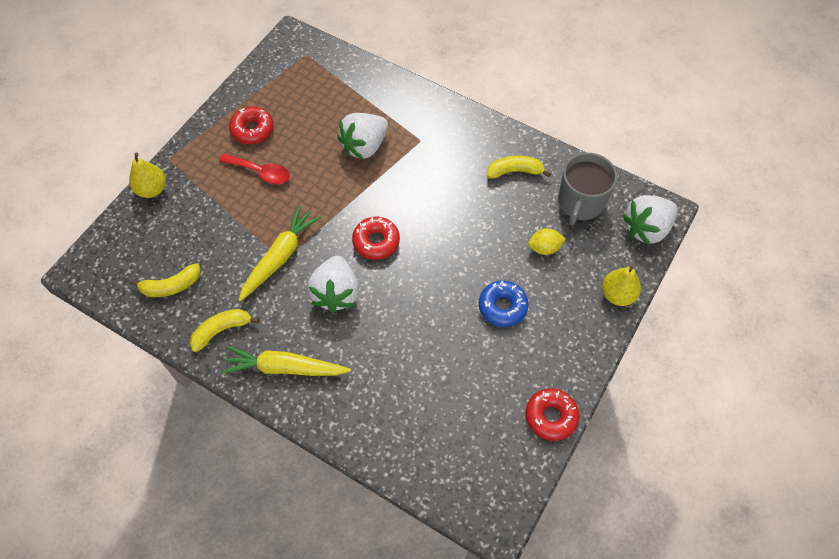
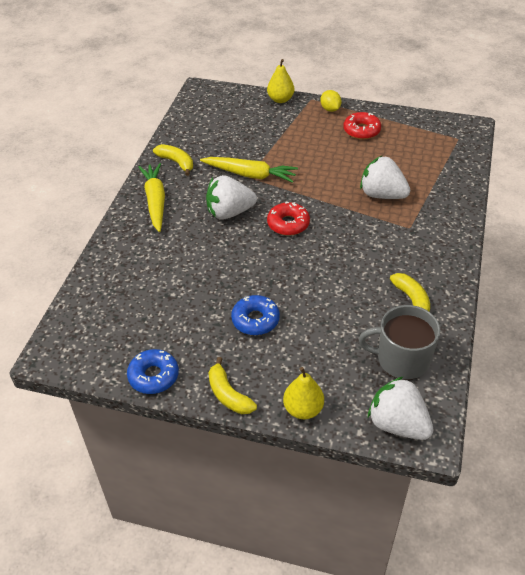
camera: 75 degrees right, 15 degrees down
(171, 286) = (204, 130): yellow banana -> yellow banana (228, 394)
(261, 172) = (323, 145): red spoon -> none
(544, 248) = (333, 339): yellow lemon -> yellow lemon (330, 109)
(551, 416) = (153, 376): red donut -> blue donut

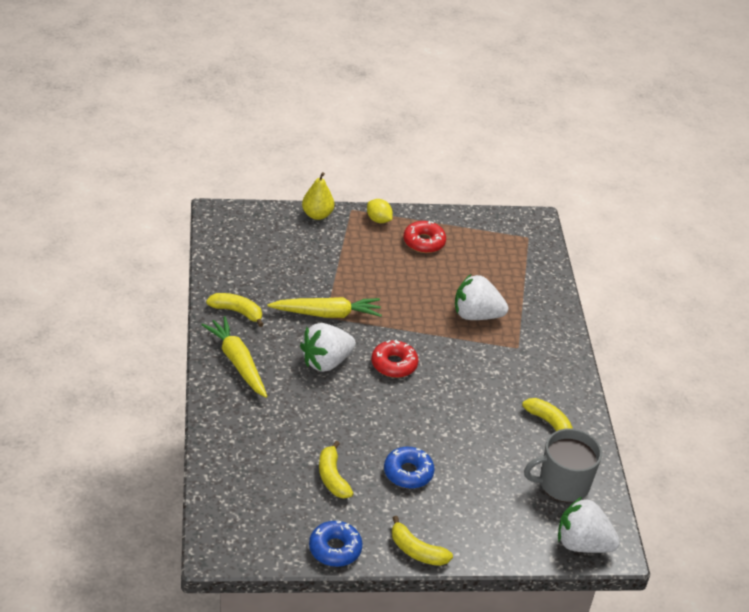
camera: 25 degrees left, 5 degrees down
(185, 311) = (332, 477): none -> yellow banana
(303, 409) = (492, 549): yellow pear -> none

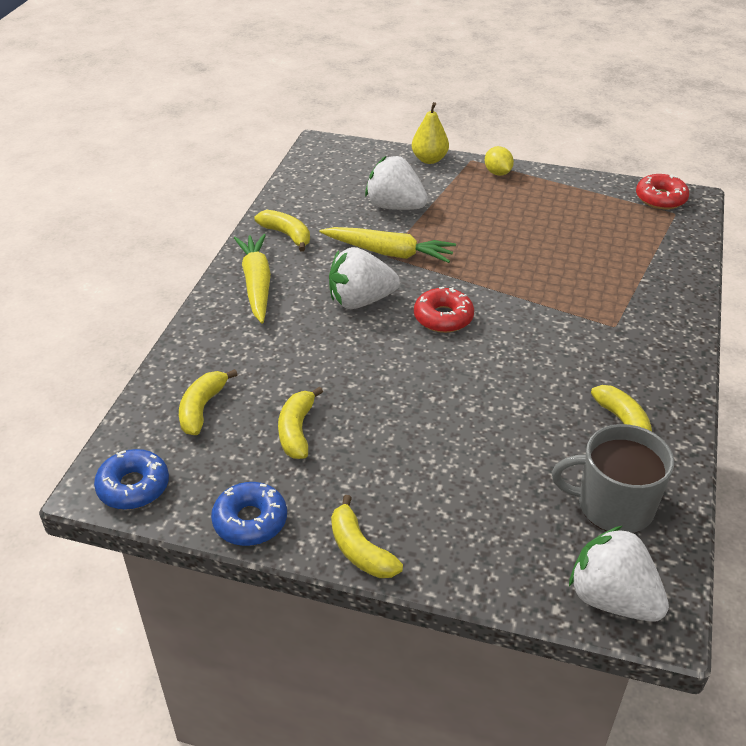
camera: 25 degrees right, 0 degrees up
(255, 475) = (202, 408): none -> yellow banana
(408, 473) = (398, 446): blue donut -> blue donut (133, 486)
(424, 242) = (541, 200): red donut -> red donut (660, 198)
(476, 315) = (574, 282): white strawberry -> white strawberry (395, 206)

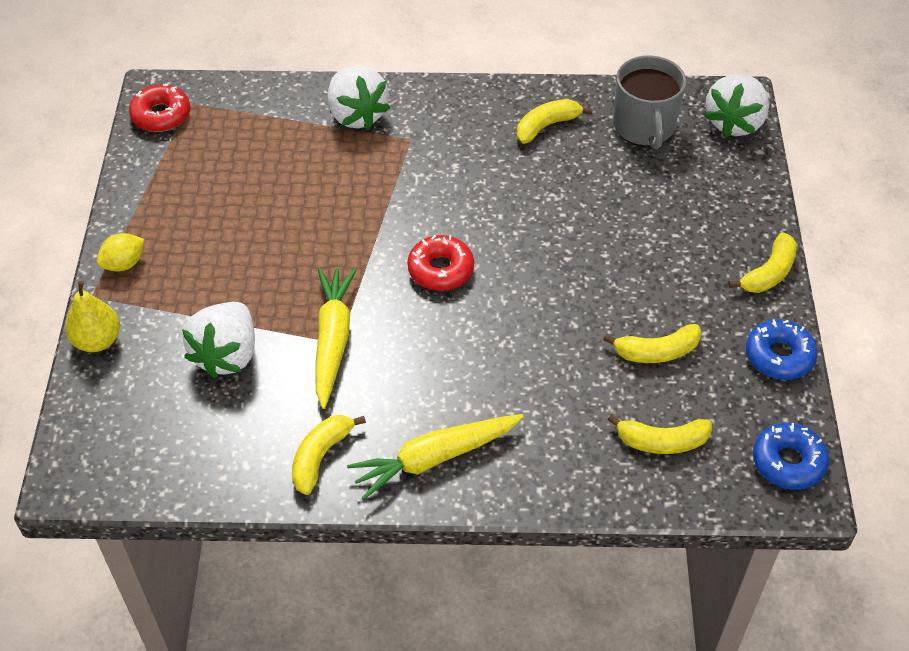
camera: 105 degrees left, 10 degrees up
(360, 301) = (435, 347): white strawberry -> white strawberry (356, 115)

